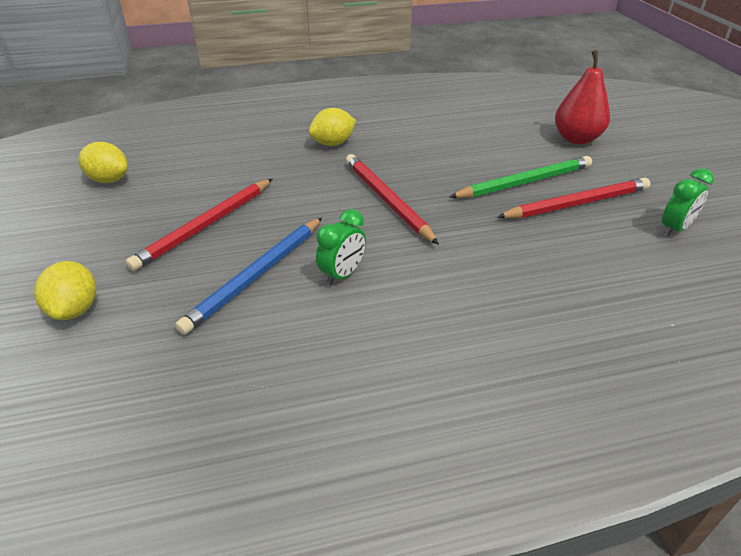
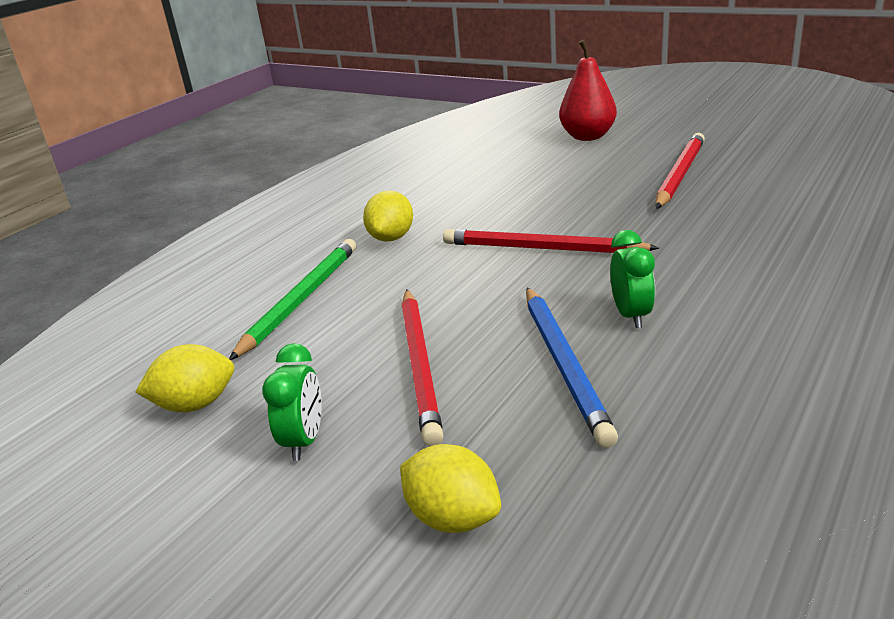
camera: 40 degrees left, 10 degrees down
(524, 182) = (616, 181): green pencil -> green pencil (301, 300)
(674, 229) = (766, 156): green clock -> green clock (304, 441)

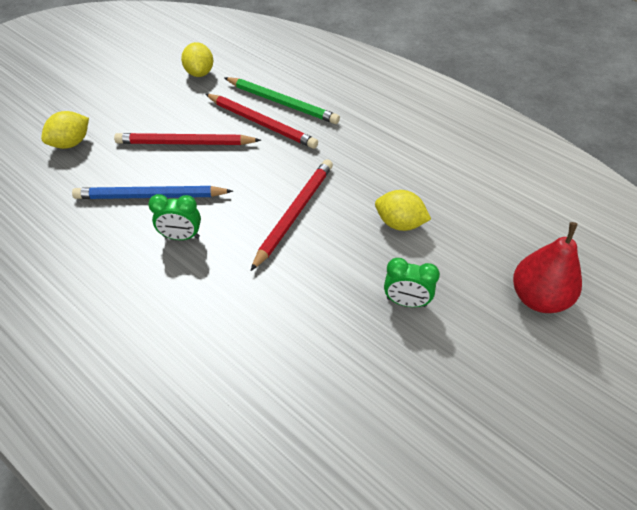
camera: 95 degrees right, 20 degrees up
(304, 441) = (150, 104): green clock -> green clock (406, 302)
(391, 238) = (349, 142): yellow lemon -> yellow lemon (399, 223)
(680, 174) = (403, 341): red pencil -> red pencil (261, 123)

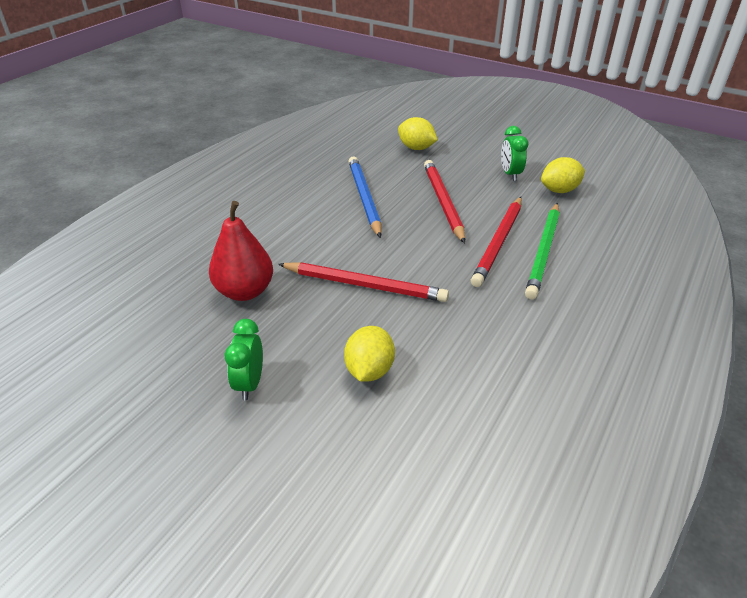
camera: 80 degrees right, 10 degrees down
(181, 237) = (319, 223): green clock -> green clock (510, 174)
(538, 298) = (260, 523): red pear -> red pear (245, 291)

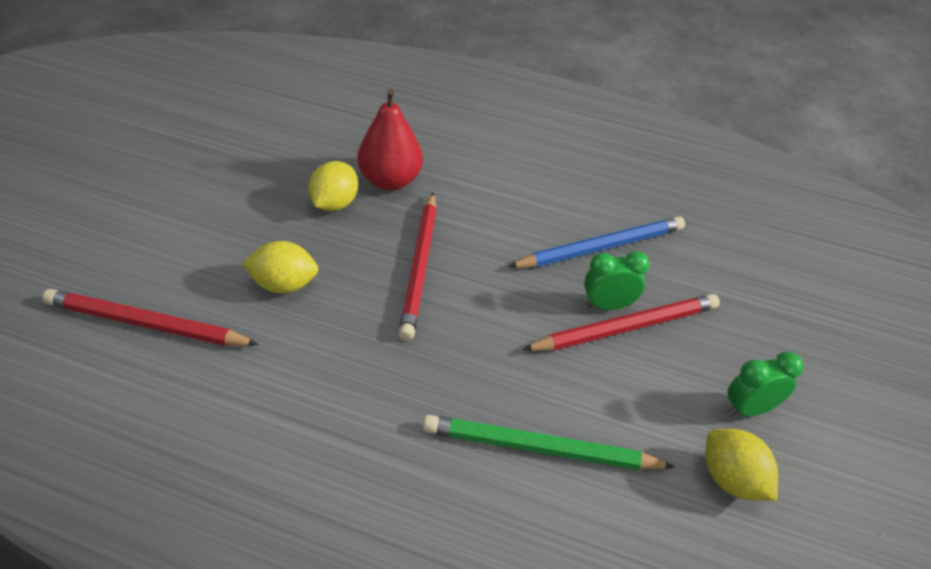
camera: 75 degrees right, 5 degrees up
(250, 383) = (262, 207): green clock -> green clock (607, 306)
(416, 148) = (765, 289): yellow lemon -> yellow lemon (334, 204)
(498, 242) = (546, 393): red pencil -> red pencil (147, 324)

